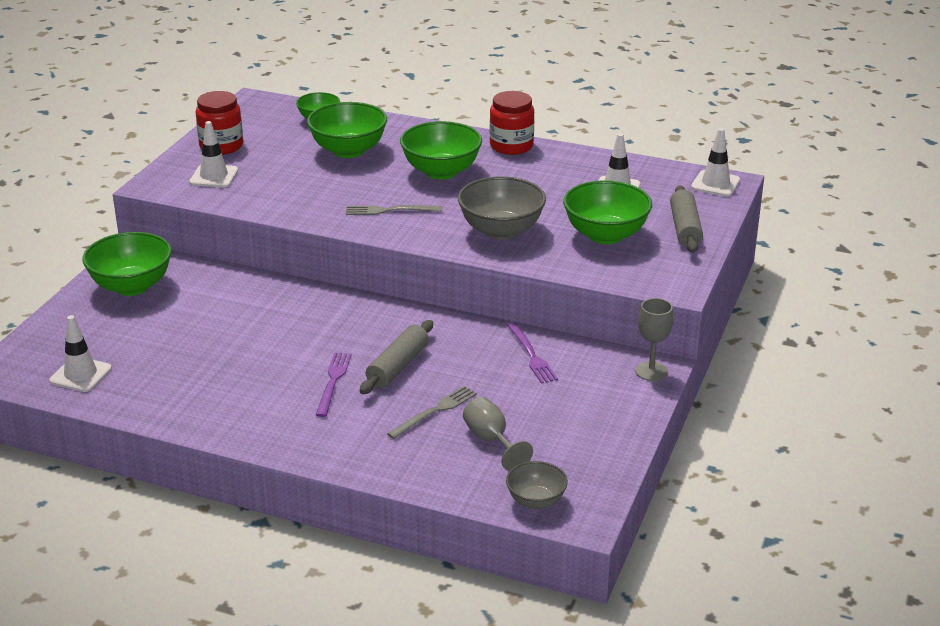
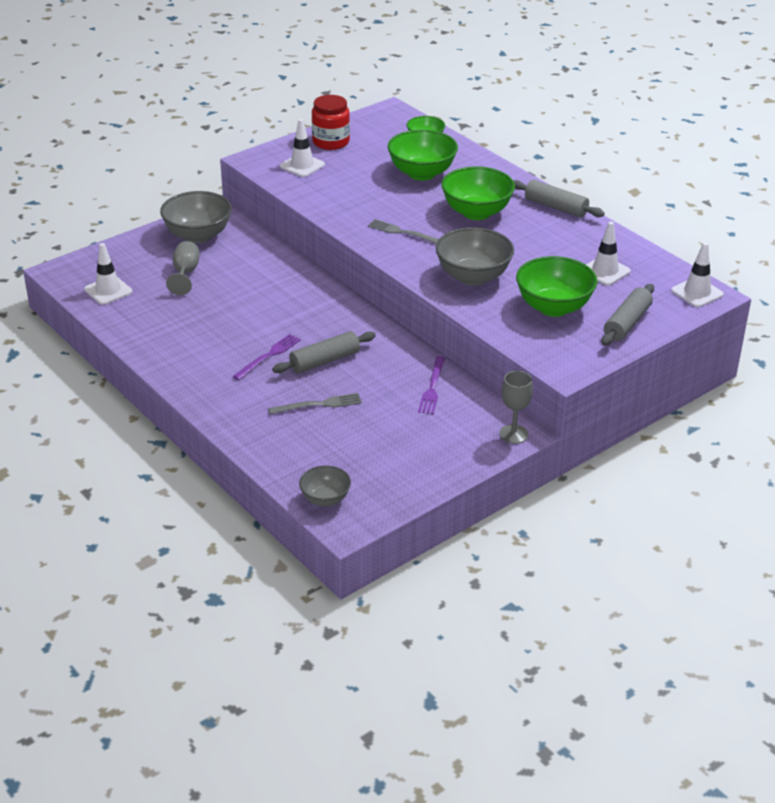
camera: 30 degrees right, 5 degrees up
(131, 286) = (198, 235): green bowl -> grey bowl
(491, 441) = (337, 442): grey goblet -> grey goblet (185, 273)
(511, 146) = (556, 207): red jar -> grey rolling pin

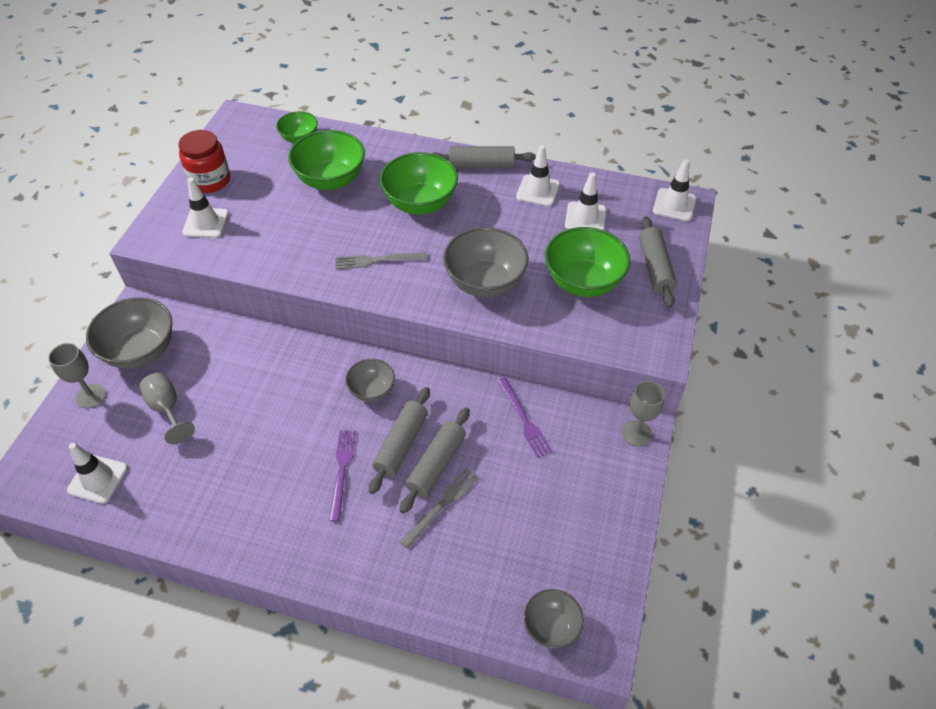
camera: 35 degrees left, 15 degrees up
(143, 246) = (91, 396): none -> grey goblet
(336, 323) = (372, 390): none -> grey bowl
(338, 382) = (436, 464): none -> grey rolling pin
(584, 240) = (538, 191): none -> white traffic cone

